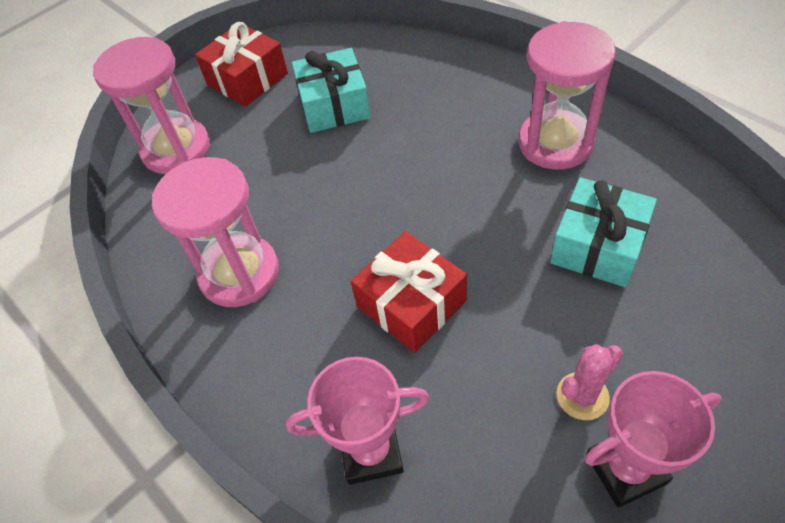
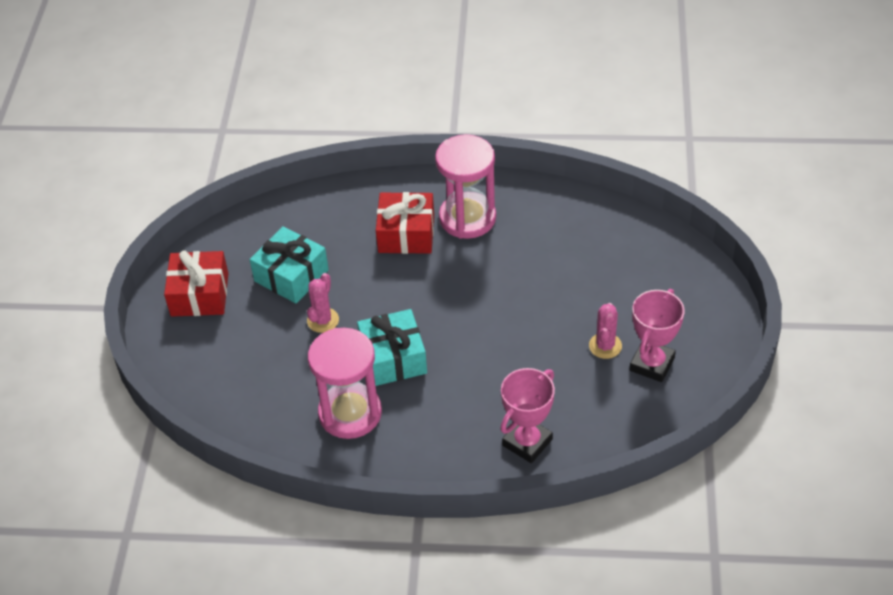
camera: 45 degrees left, 5 degrees down
(176, 149) = (206, 372): pink hourglass -> none
(315, 163) = (323, 320): none -> pink cactus
(411, 304) = (474, 361): red gift -> red gift (406, 234)
(598, 246) = (546, 265): turquoise gift -> turquoise gift (393, 358)

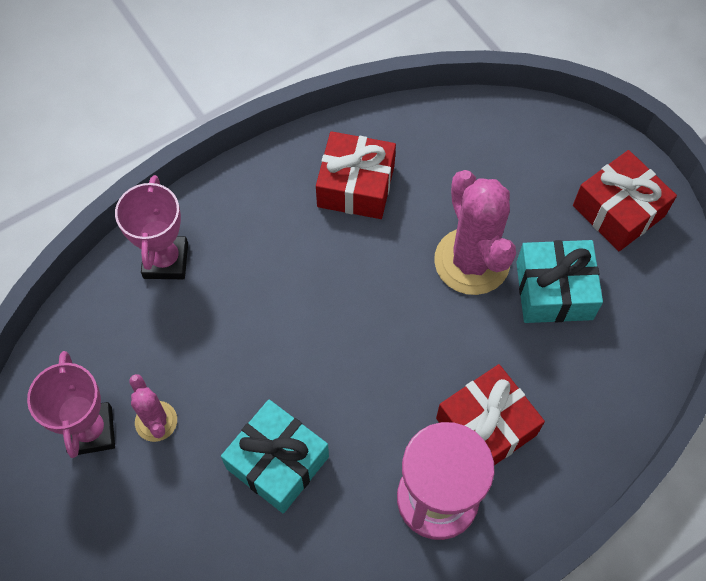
camera: 140 degrees right, 15 degrees up
(323, 320) = (472, 261): pink cactus -> pink cactus, size x1.92
(350, 413) = (356, 186): pink hourglass -> red gift
(393, 358) = (365, 265): turquoise gift -> turquoise gift (277, 462)

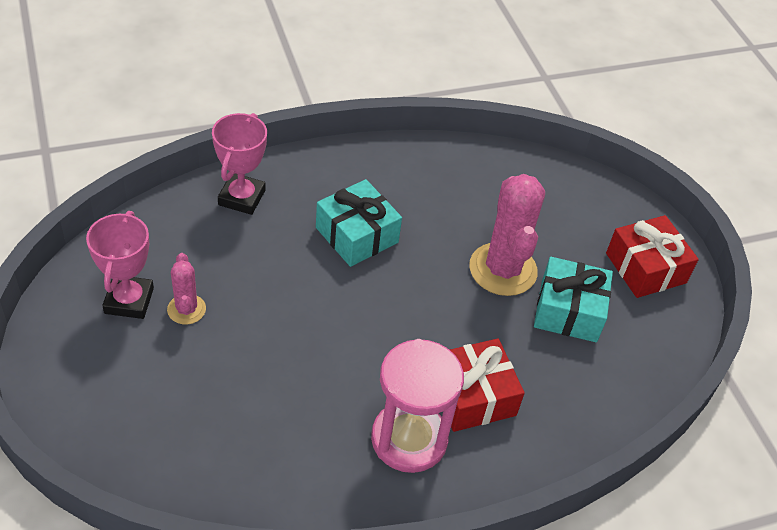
camera: 10 degrees right, 15 degrees down
(277, 462) = (278, 370): turquoise gift -> turquoise gift (357, 235)
(356, 186) = (422, 189): red gift -> none

